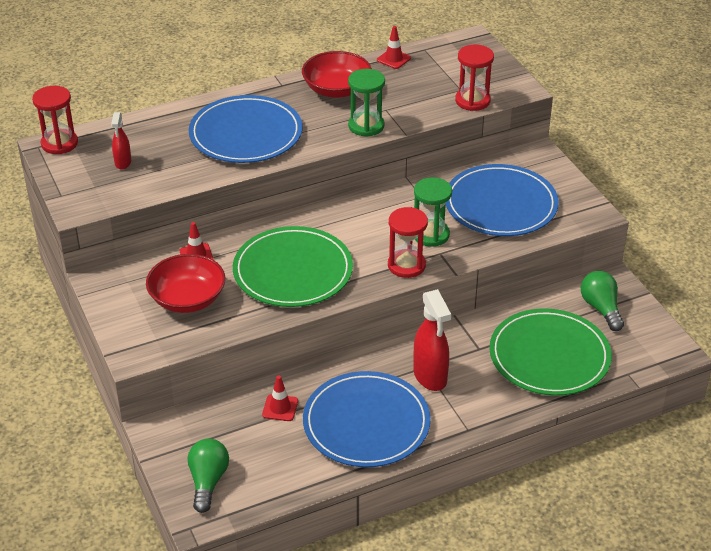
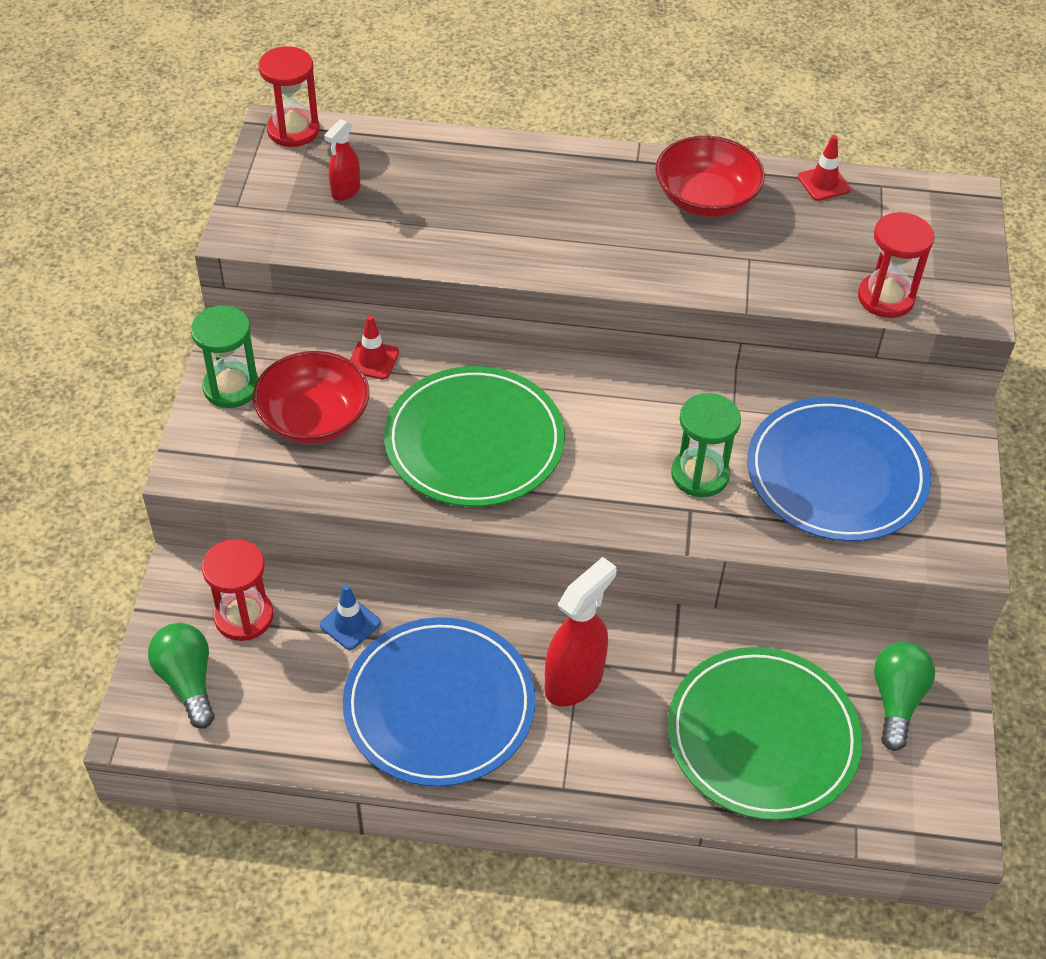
camera: 30 degrees right, 10 degrees up
(208, 481) = (187, 681): green light bulb -> green light bulb turned 60 degrees counterclockwise
(246, 134) = (531, 215): blue plate -> none
(280, 408) = (350, 624): red traffic cone -> blue traffic cone
(366, 126) = (701, 273): green hourglass -> green hourglass (231, 387)
(406, 265) = (629, 506): red hourglass -> red hourglass (244, 616)
(430, 376) = (574, 680): red spray bottle -> red spray bottle turned 150 degrees counterclockwise

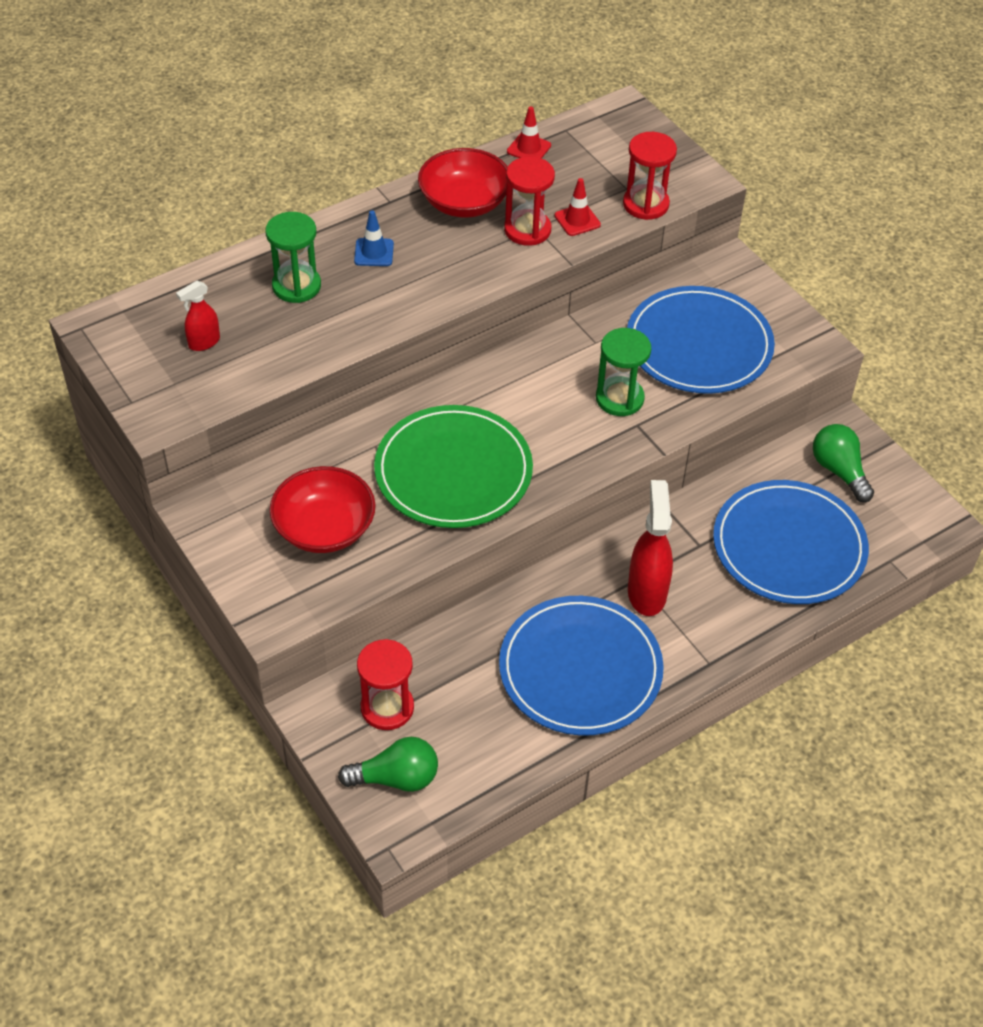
camera: 40 degrees left, 0 degrees up
(187, 681) = (396, 778): green light bulb -> green light bulb turned 150 degrees clockwise
(231, 387) = (238, 546): green hourglass -> green hourglass (296, 286)
(293, 130) = (109, 320): red hourglass -> red hourglass (527, 230)
(345, 191) = (204, 342): red spray bottle -> red spray bottle turned 60 degrees clockwise
(350, 624) = (465, 660): blue traffic cone -> blue traffic cone (374, 252)
(373, 360) = (321, 461): red traffic cone -> red traffic cone (577, 220)
(762, 736) = (789, 546): green plate -> blue plate

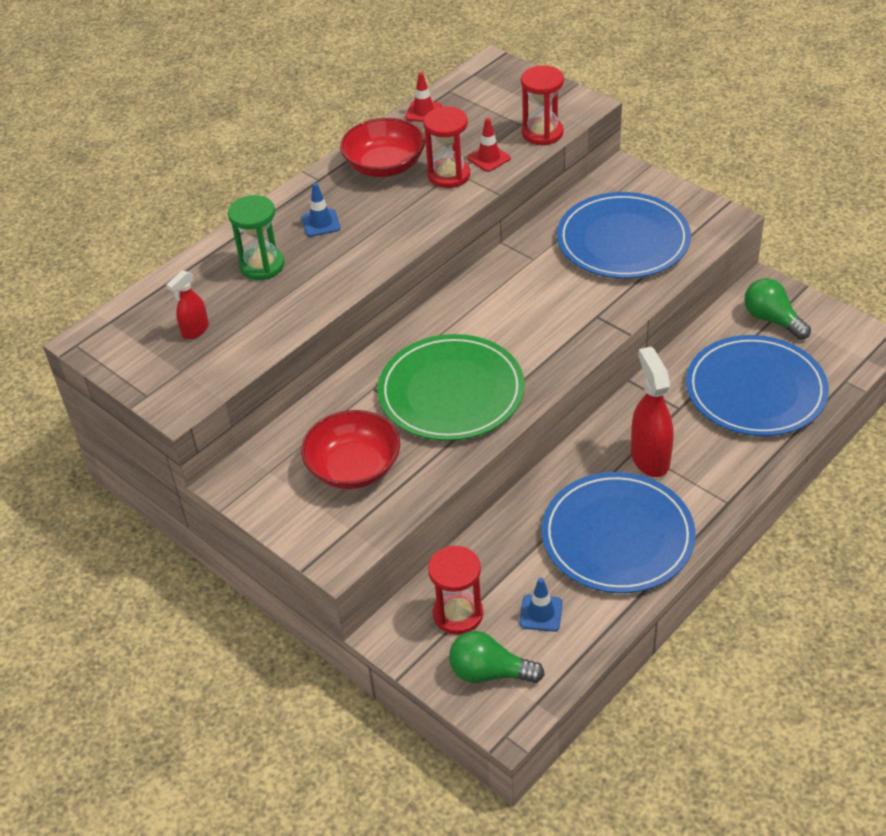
camera: 10 degrees left, 5 degrees down
(396, 778) = (489, 672): green light bulb -> green light bulb turned 150 degrees counterclockwise
(471, 730) = (541, 613): none -> blue traffic cone
(619, 398) = (573, 299): green hourglass -> none

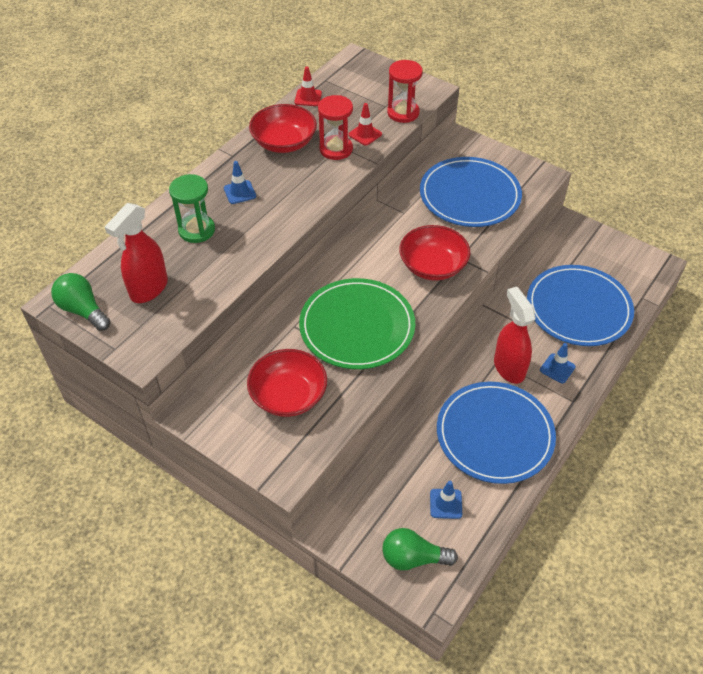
camera: 10 degrees left, 5 degrees up
(195, 330) = (148, 289): red spray bottle -> red spray bottle, size x1.78
(458, 614) = (381, 509): red hourglass -> none
(560, 324) = (433, 266): none -> red bowl
(714, 462) = (557, 368): none -> blue traffic cone
(772, 320) = (581, 251): green light bulb -> green light bulb (83, 310)

